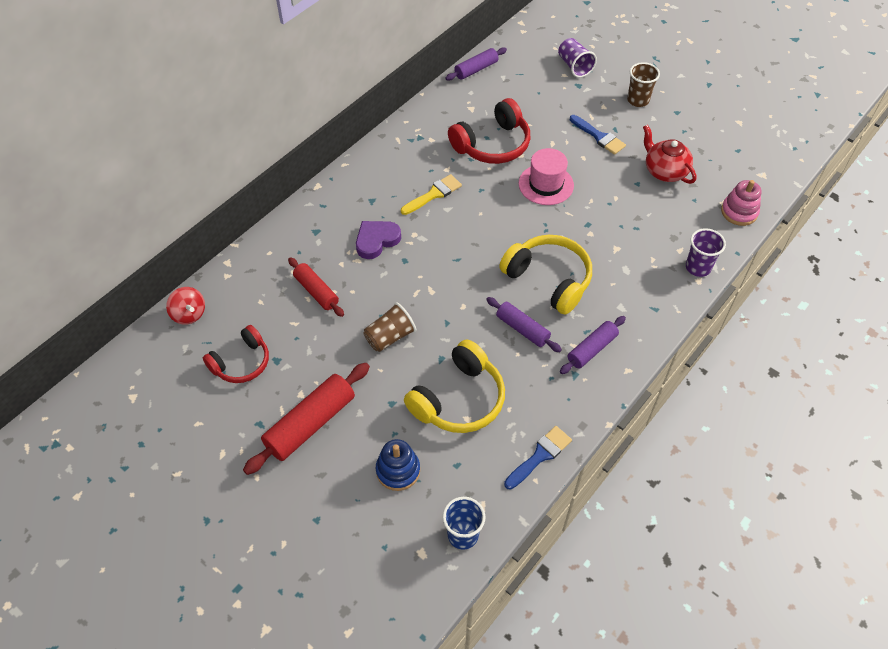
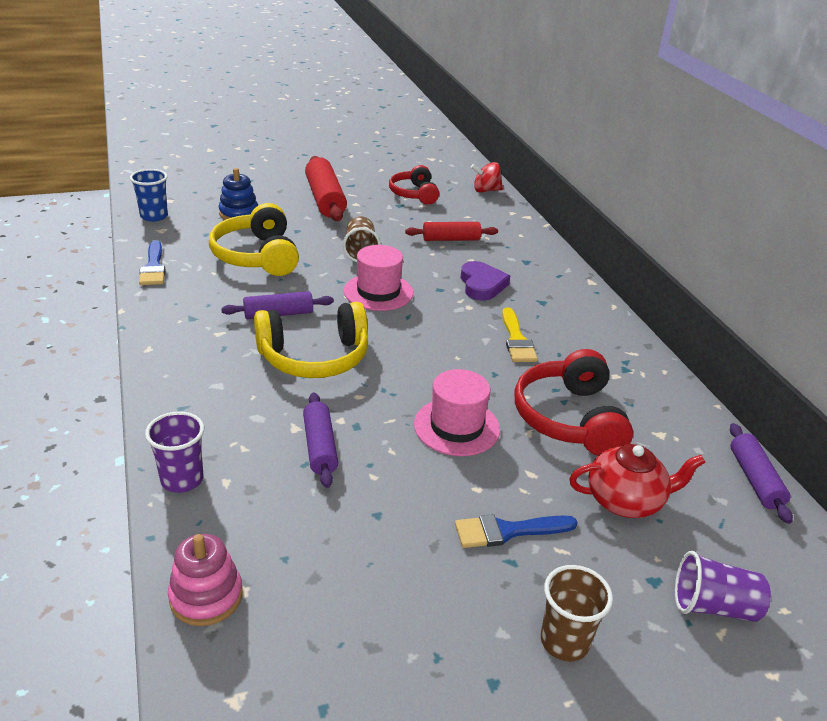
camera: 120 degrees right, 20 degrees down
(441, 291) = (378, 292): none -> pink hat
(592, 349) = (201, 340): purple rolling pin -> purple rolling pin (320, 447)
(664, 171) = (371, 562): red teapot -> red teapot (625, 501)

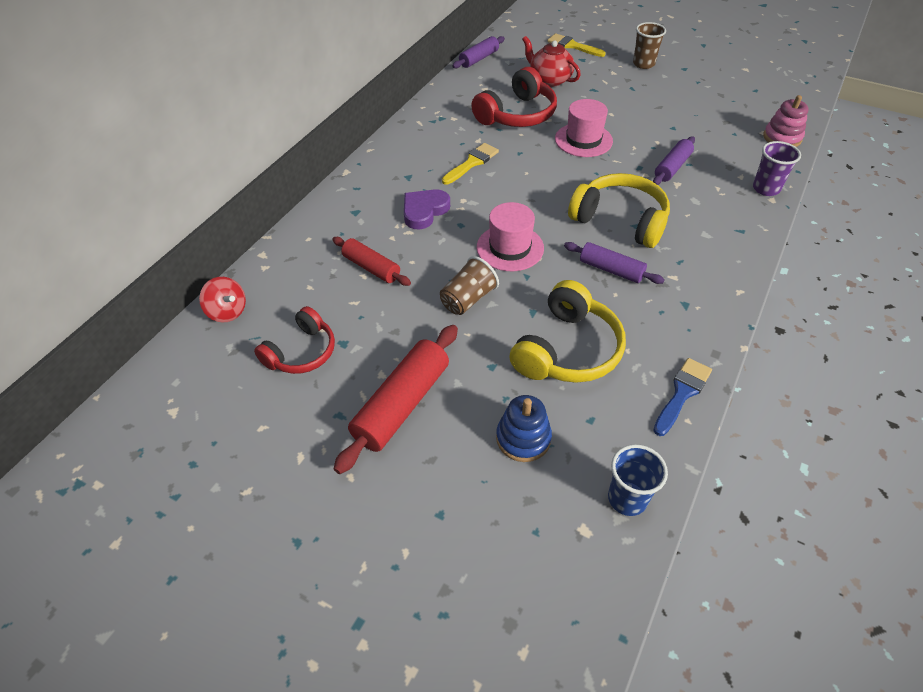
camera: 130 degrees left, 15 degrees up
(507, 531) = (619, 96): blue brush -> none
(713, 606) = (572, 46): purple cup -> yellow brush

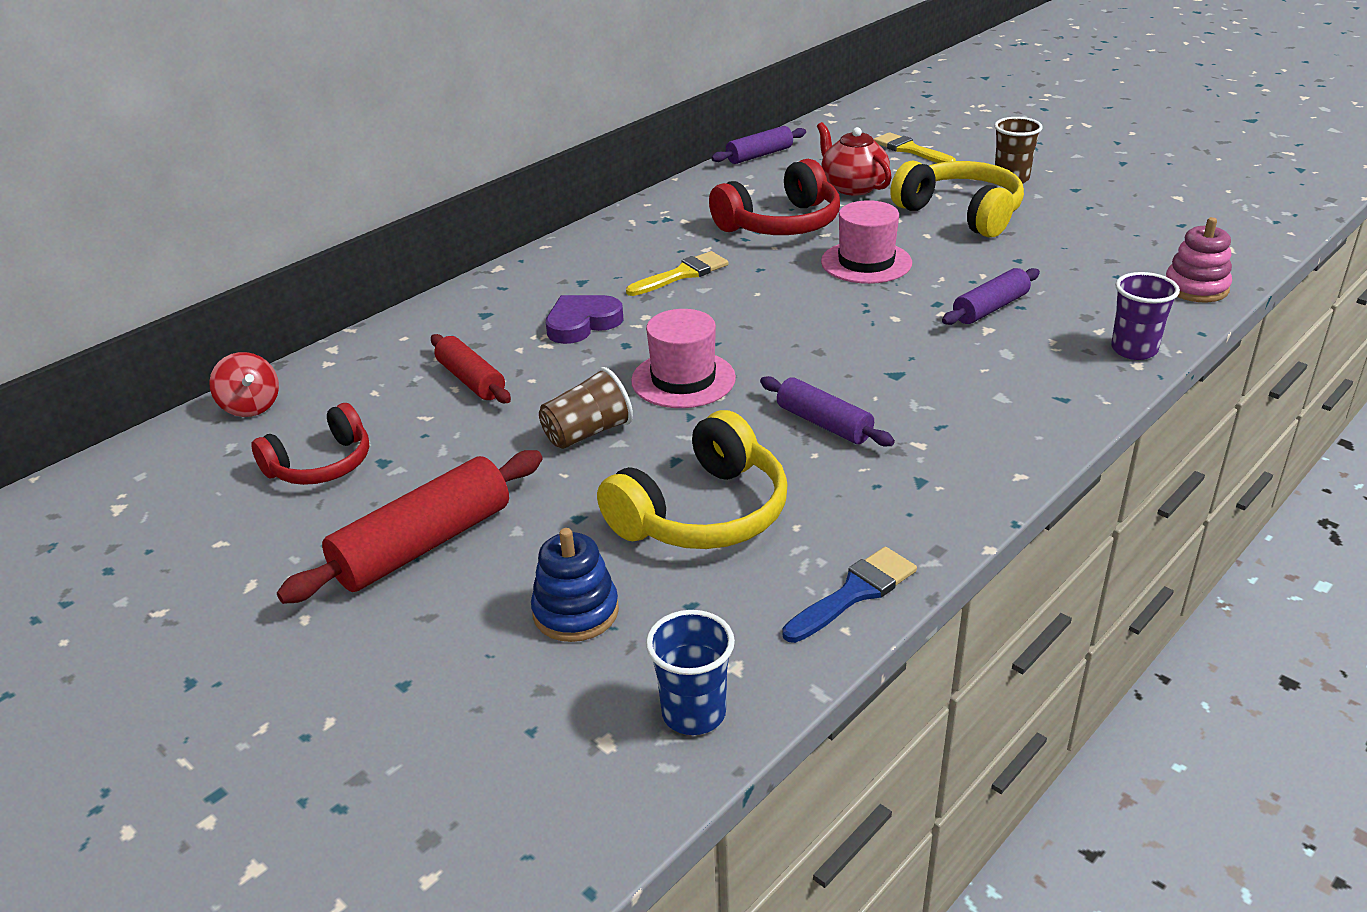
camera: 15 degrees right, 15 degrees down
(620, 220) = (871, 364): yellow headphones -> yellow headphones (961, 213)

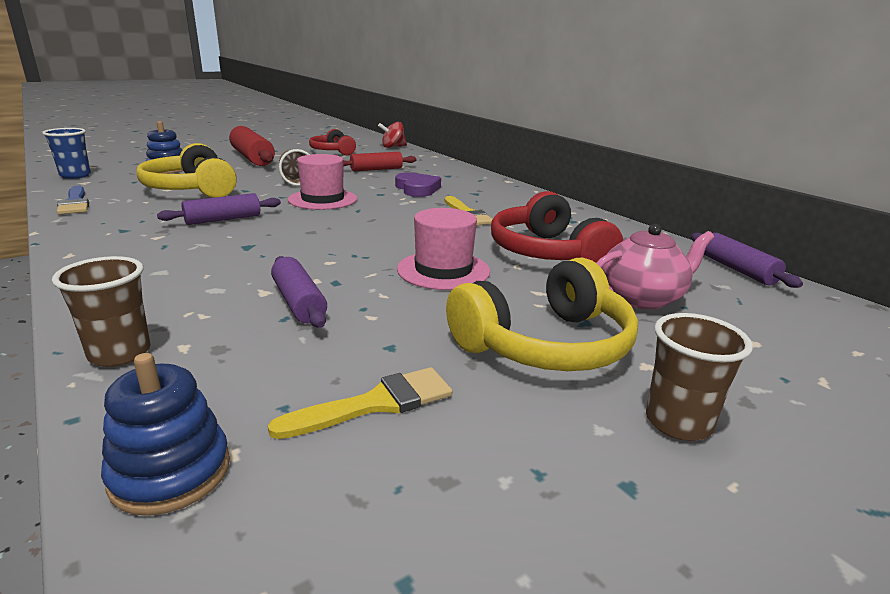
camera: 100 degrees right, 10 degrees down
(853, 187) = (642, 298): red teapot -> pink teapot
(910, 150) = (794, 361): yellow brush -> yellow brush (376, 403)
(1134, 350) = (120, 353): purple cup -> brown cup
(1196, 288) = (170, 472): pink stacking toy -> blue stacking toy

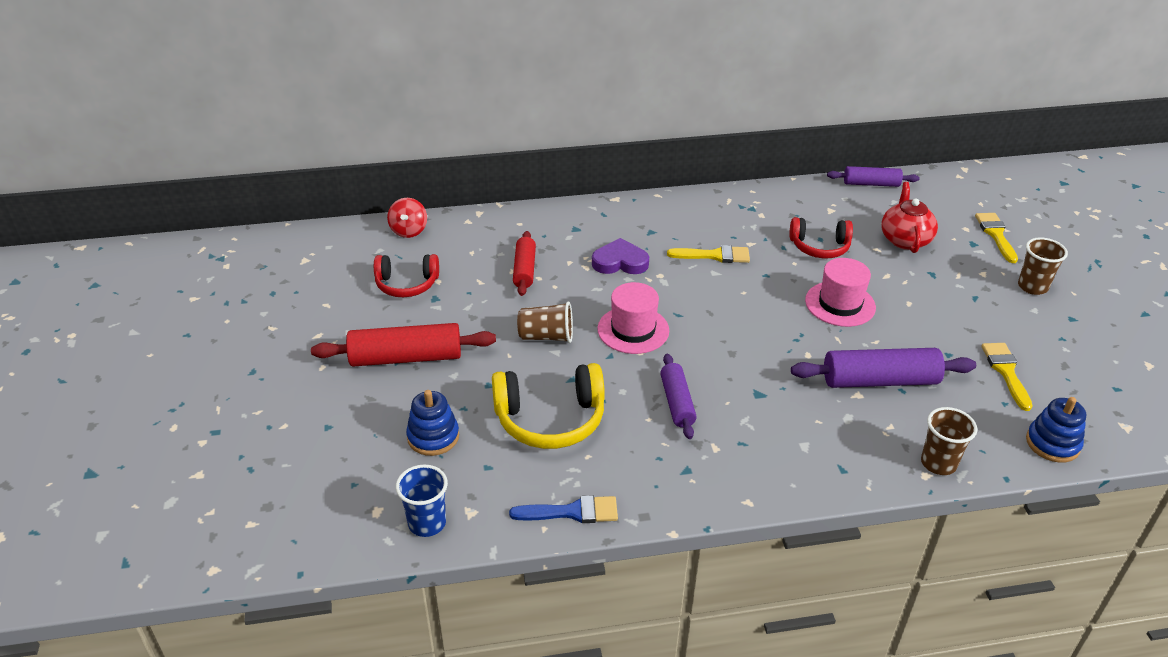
camera: 65 degrees left, 15 degrees up
(299, 302) = (880, 380): purple rolling pin -> purple rolling pin, size x1.62
(545, 344) = (956, 297): yellow headphones -> none
(547, 253) = (819, 247): red headphones -> red headphones, size x0.66
(642, 298) = (905, 239): pink teapot -> red teapot
(786, 372) = (996, 235): none -> yellow brush

